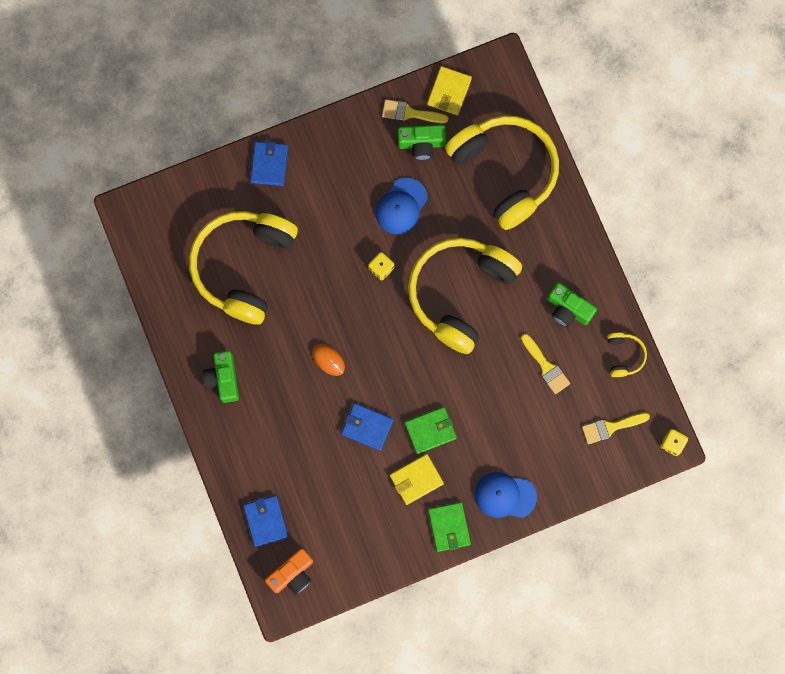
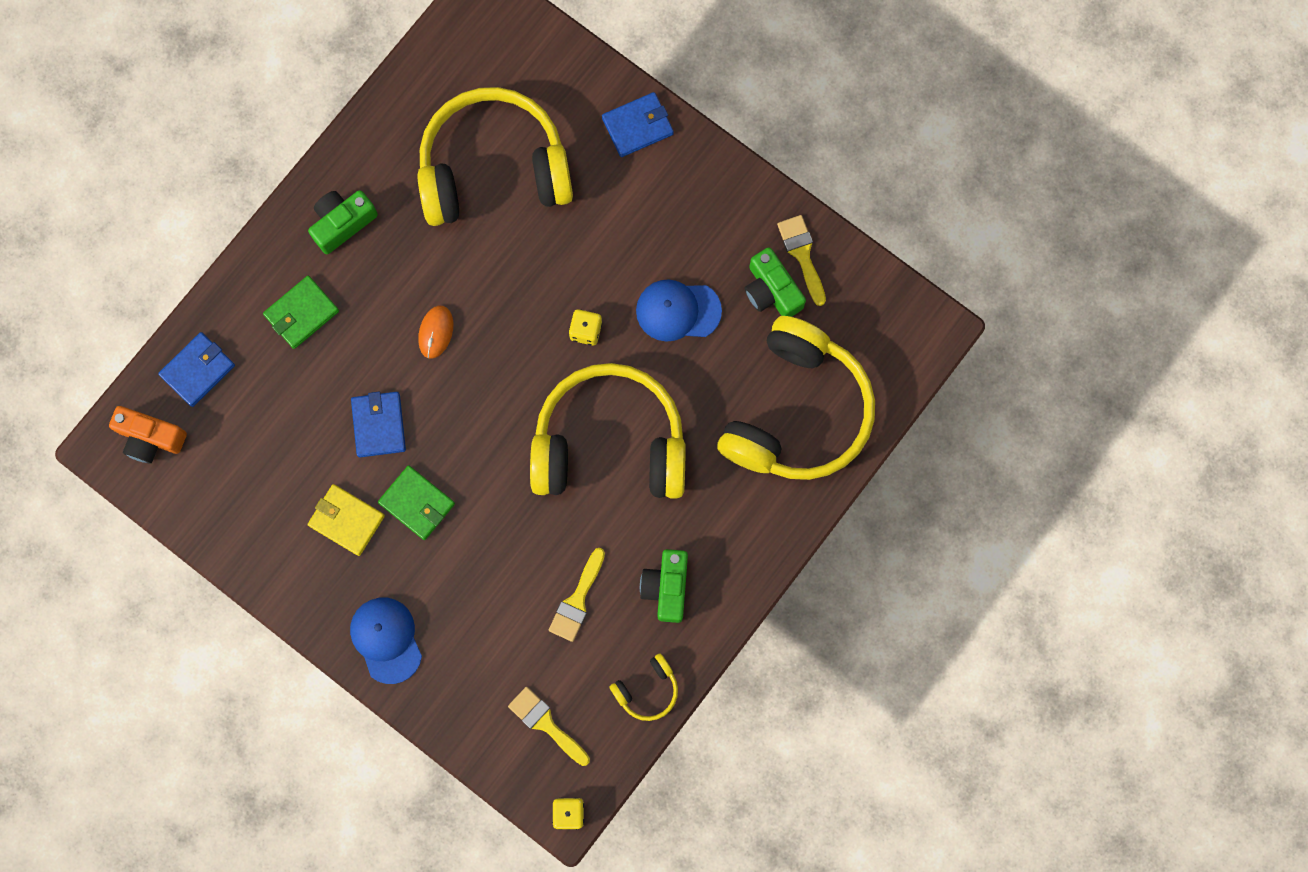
camera: 60 degrees right, 0 degrees up
(449, 92) = (858, 286): yellow wallet -> none
(449, 527) = (310, 593): green wallet -> green wallet (302, 313)

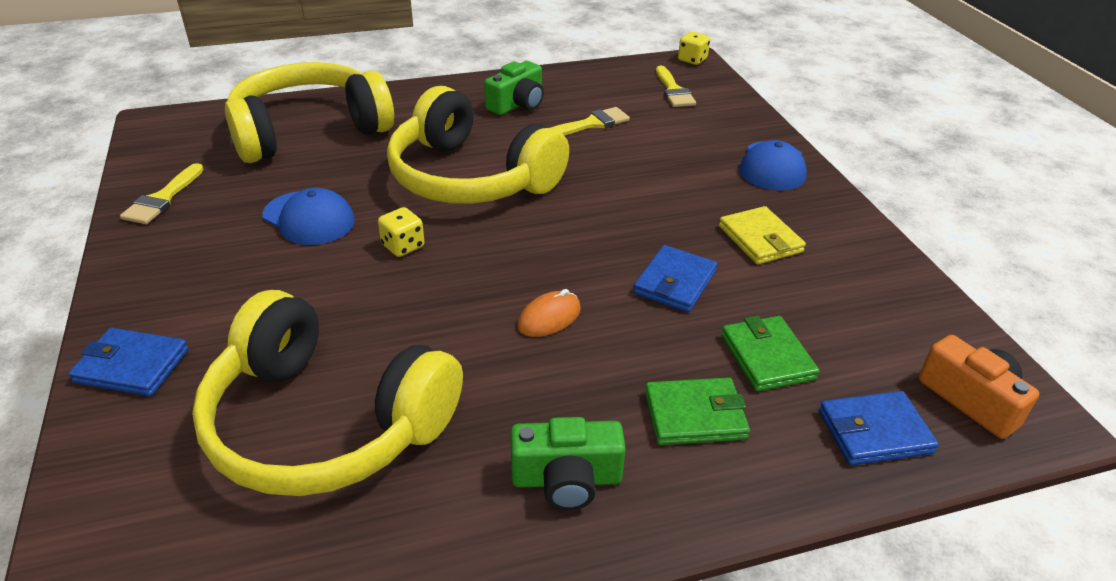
camera: 145 degrees left, 40 degrees down
(417, 503) = (680, 220): green wallet -> green wallet (767, 357)
(647, 689) = (584, 77): yellow headphones -> none
(771, 290) = (220, 192): green camera -> none

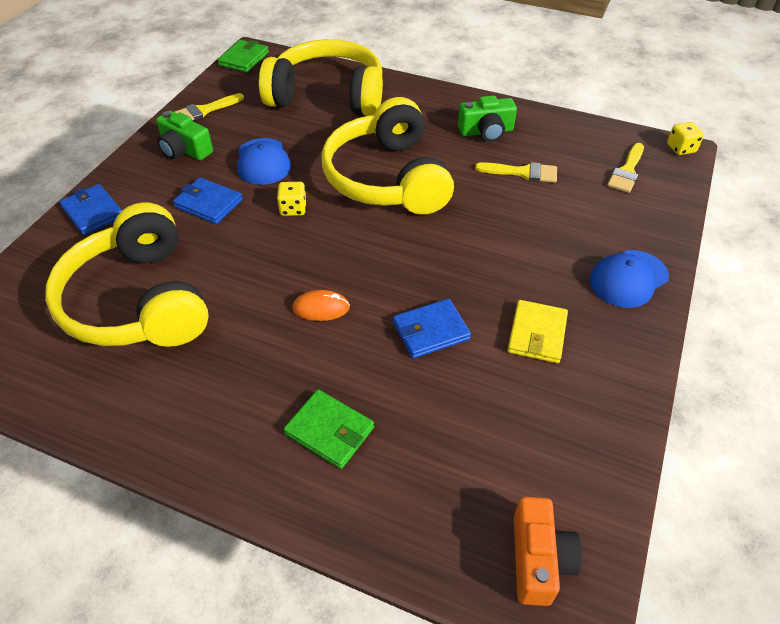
camera: 40 degrees right, 10 degrees up
(566, 479) = (213, 418): green camera -> green camera (184, 149)
(767, 357) = (426, 424): green wallet -> green wallet (244, 59)
(874, 432) = (432, 527): blue wallet -> blue wallet (208, 203)

